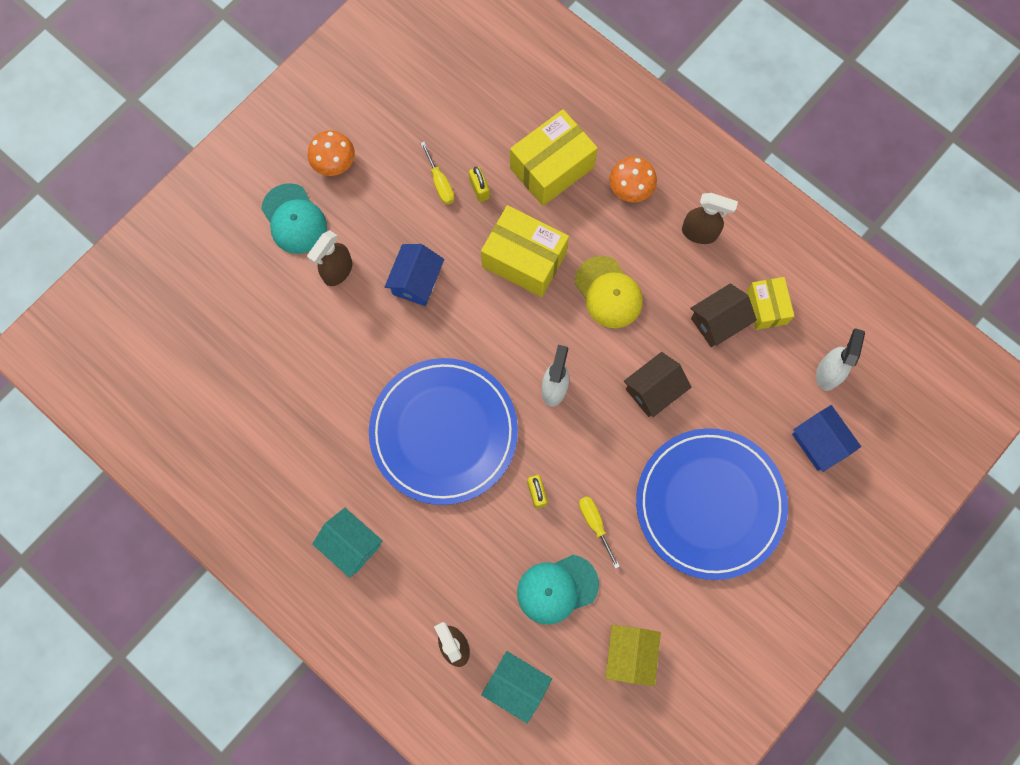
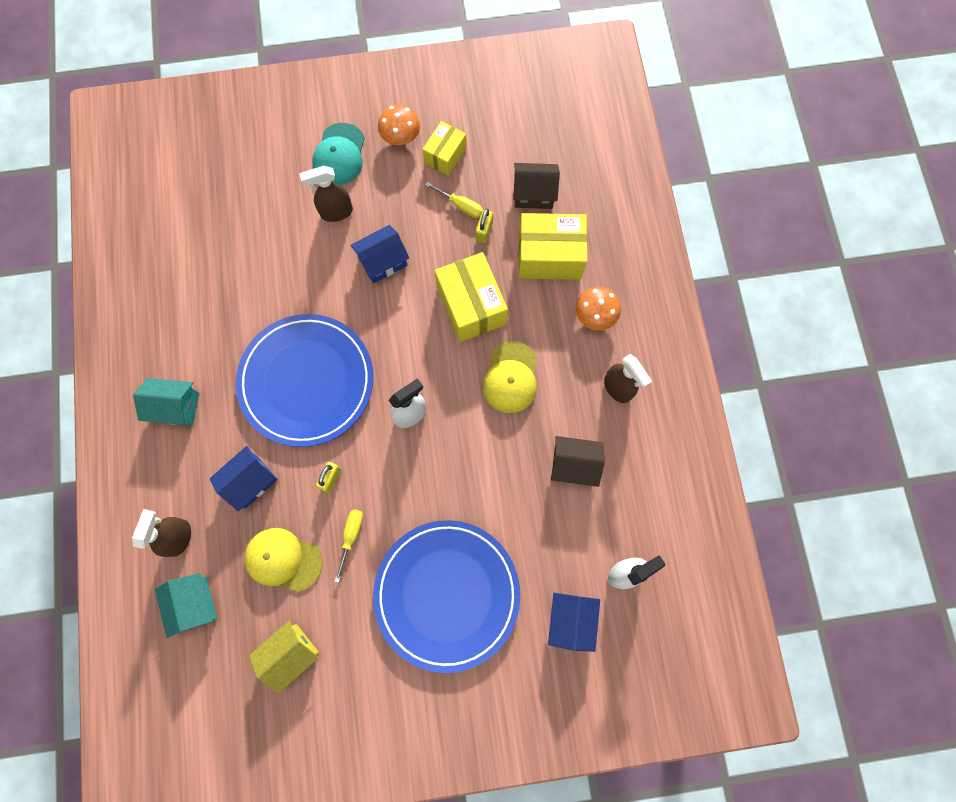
camera: 40 degrees right, 0 degrees up
(351, 544) = (176, 407): turquoise house -> turquoise house turned 75 degrees counterclockwise
(440, 182) = (460, 206): yellow screwdriver -> yellow screwdriver turned 75 degrees counterclockwise
(472, 551) = (250, 481): none -> blue house
(557, 589) = (283, 559): turquoise cap -> yellow cap
(653, 390) = (480, 475): brown house -> brown house (533, 194)
(766, 307) = (620, 484): yellow box -> yellow box (445, 155)

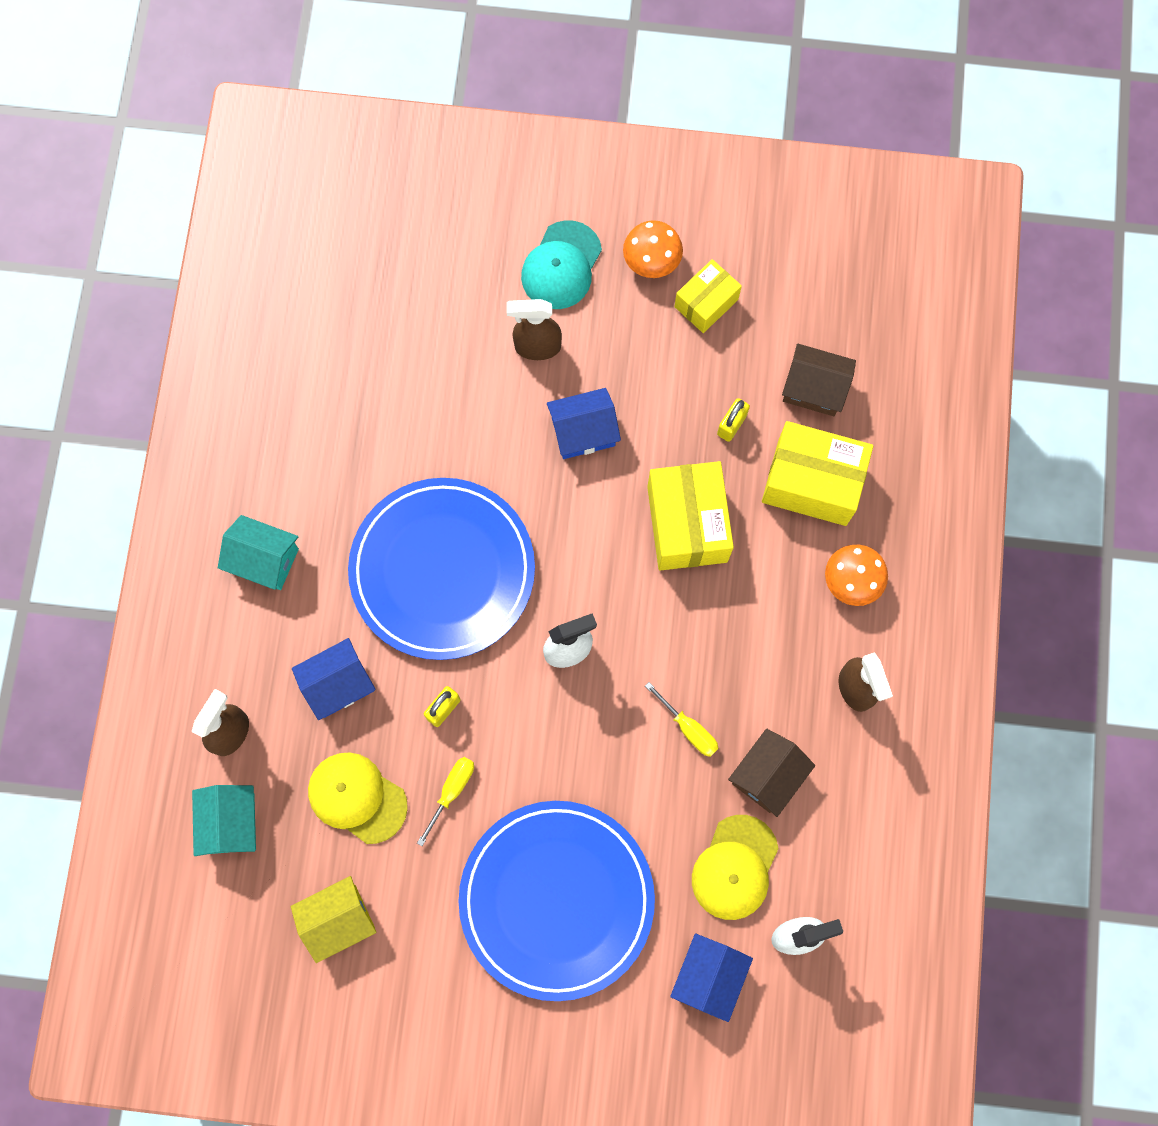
camera: 15 degrees right, 0 degrees up
(460, 206) = (708, 380): yellow screwdriver -> yellow screwdriver (688, 728)
(511, 377) = (715, 636): yellow cap -> yellow cap (735, 867)
(573, 465) = (767, 776): brown house -> brown house turned 75 degrees counterclockwise

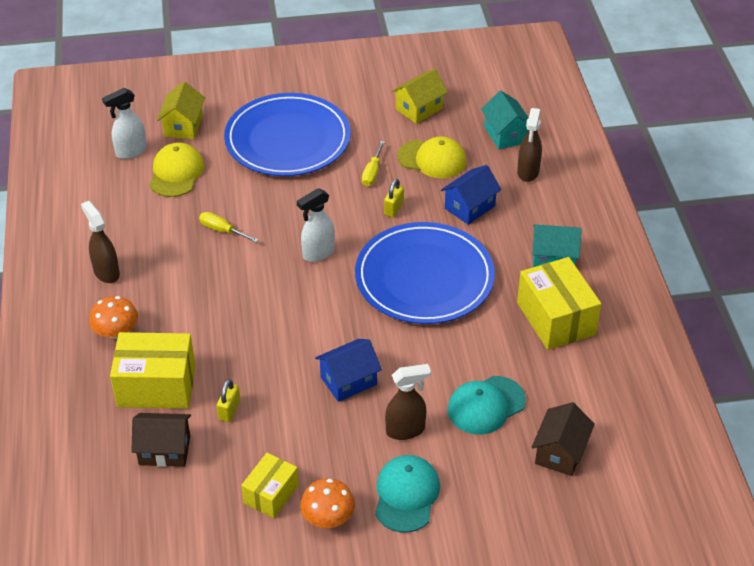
camera: 165 degrees right, 30 degrees down
(435, 357) = (486, 405): none -> turquoise cap
(687, 524) = (250, 340): yellow box -> yellow box (556, 318)
(708, 976) = (183, 126): blue house -> yellow house
(767, 776) = (162, 218): brown house -> brown house (560, 452)

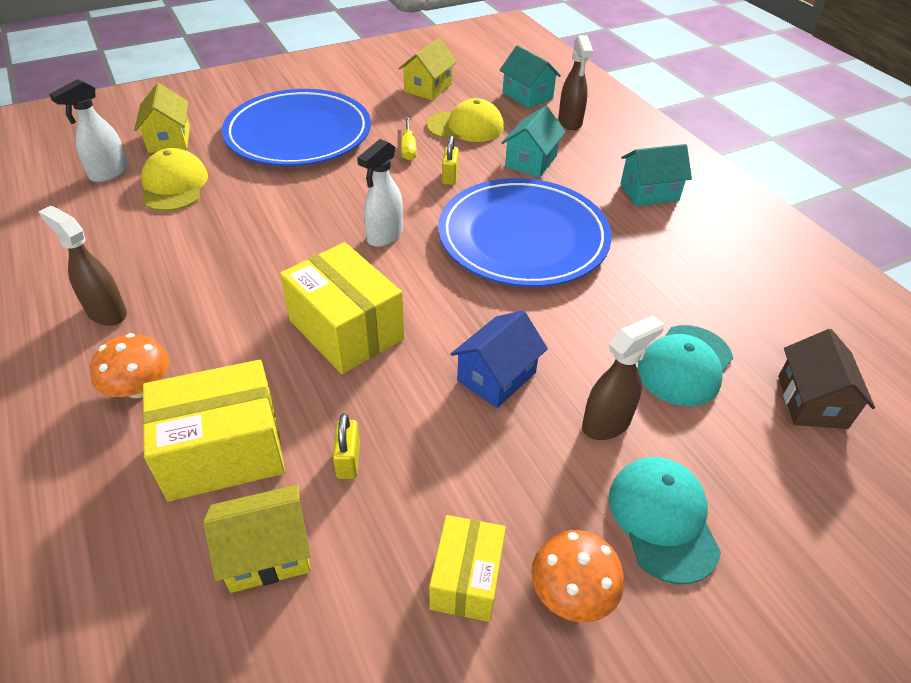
camera: 20 degrees left, 0 degrees up
(164, 450) = (267, 553): brown house -> yellow house
(222, 230) = (254, 234): yellow screwdriver -> none
(469, 207) = (531, 161): blue house -> turquoise house
(556, 318) = (694, 249): yellow box -> yellow box (346, 329)

